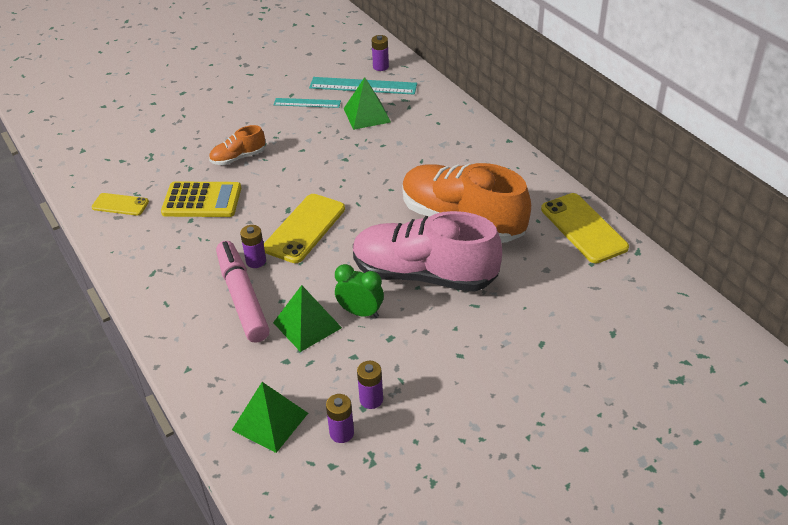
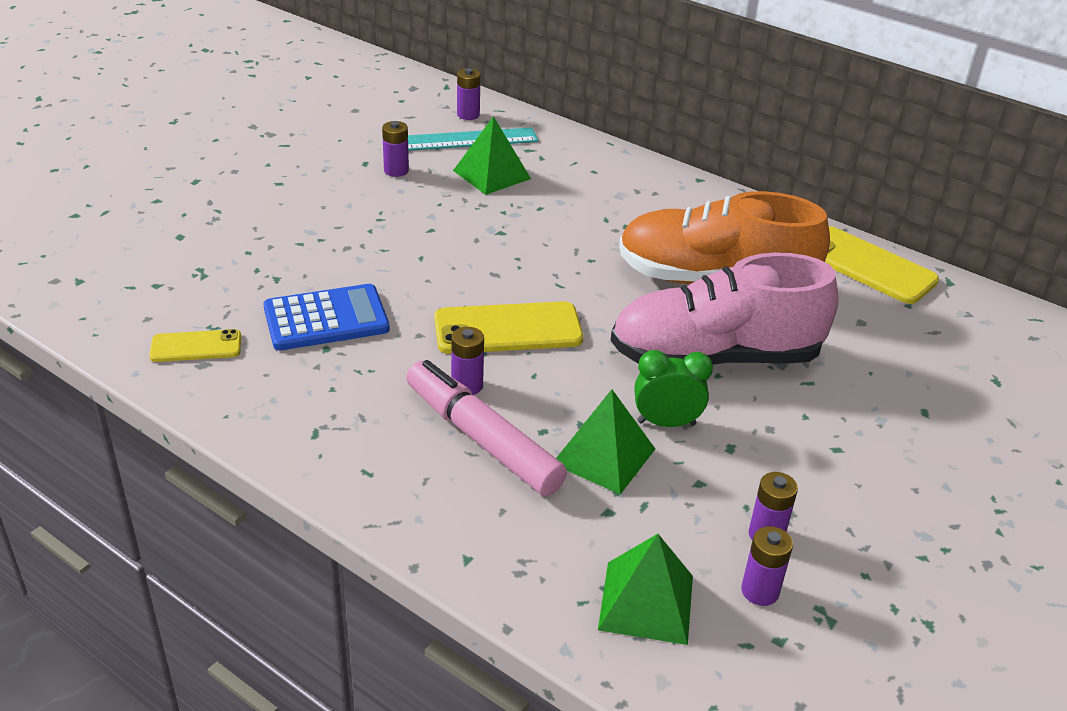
camera: 25 degrees left, 5 degrees down
(202, 201) = (326, 319): yellow calculator -> blue calculator
(238, 158) = (343, 253): orange shoe -> none
(305, 228) = (508, 329): yellow phone -> yellow phone turned 75 degrees clockwise
(307, 103) = (396, 170): turquoise ruler -> purple battery

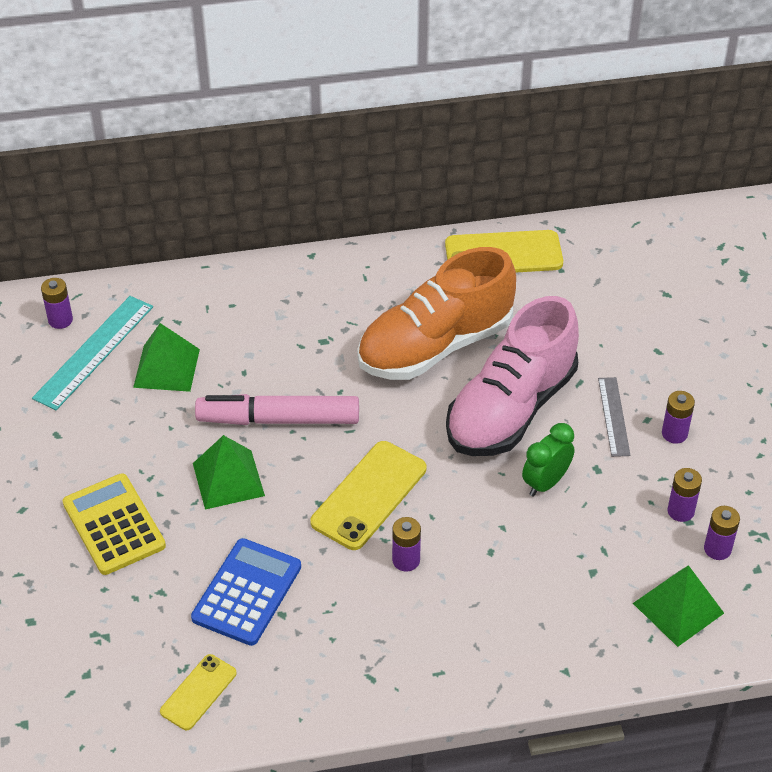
camera: 45 degrees left, 10 degrees up
(314, 226) = (114, 524): none -> yellow calculator
(396, 170) = (92, 422): purple battery -> purple battery (674, 434)
(482, 439) = (467, 589): pink marker -> pink marker (278, 419)
(604, 456) = (544, 537): green pyramid -> green pyramid (228, 479)
(805, 424) = (613, 416): none -> grey ruler

